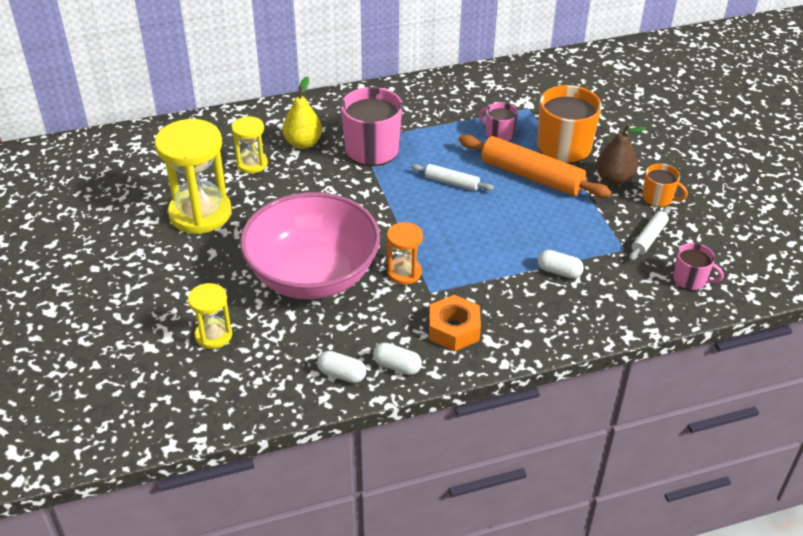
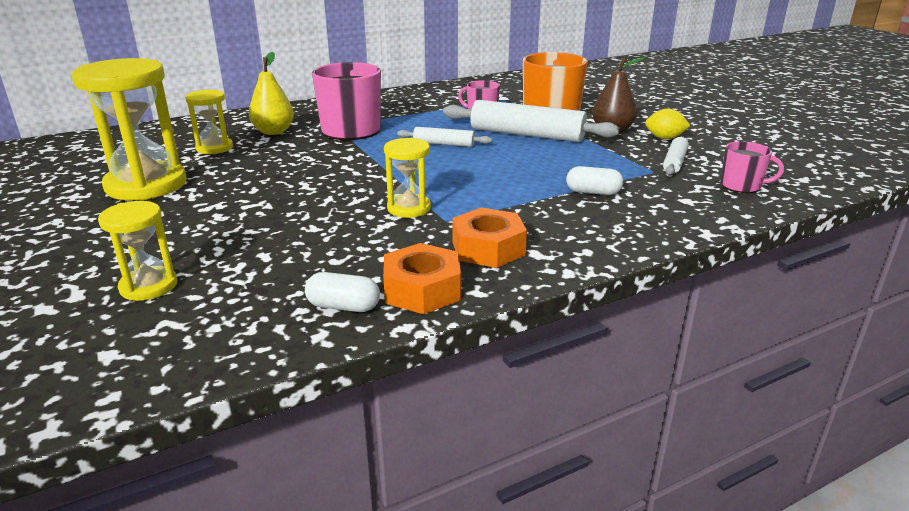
camera: 10 degrees left, 15 degrees down
(313, 275) = (292, 220): pink bowl -> none
(397, 366) = (422, 290): white capsule -> orange nut
(404, 272) = (409, 208): orange hourglass -> yellow hourglass
(531, 176) = (527, 134): orange rolling pin -> white rolling pin
(658, 198) = (664, 138): orange mug -> yellow lemon

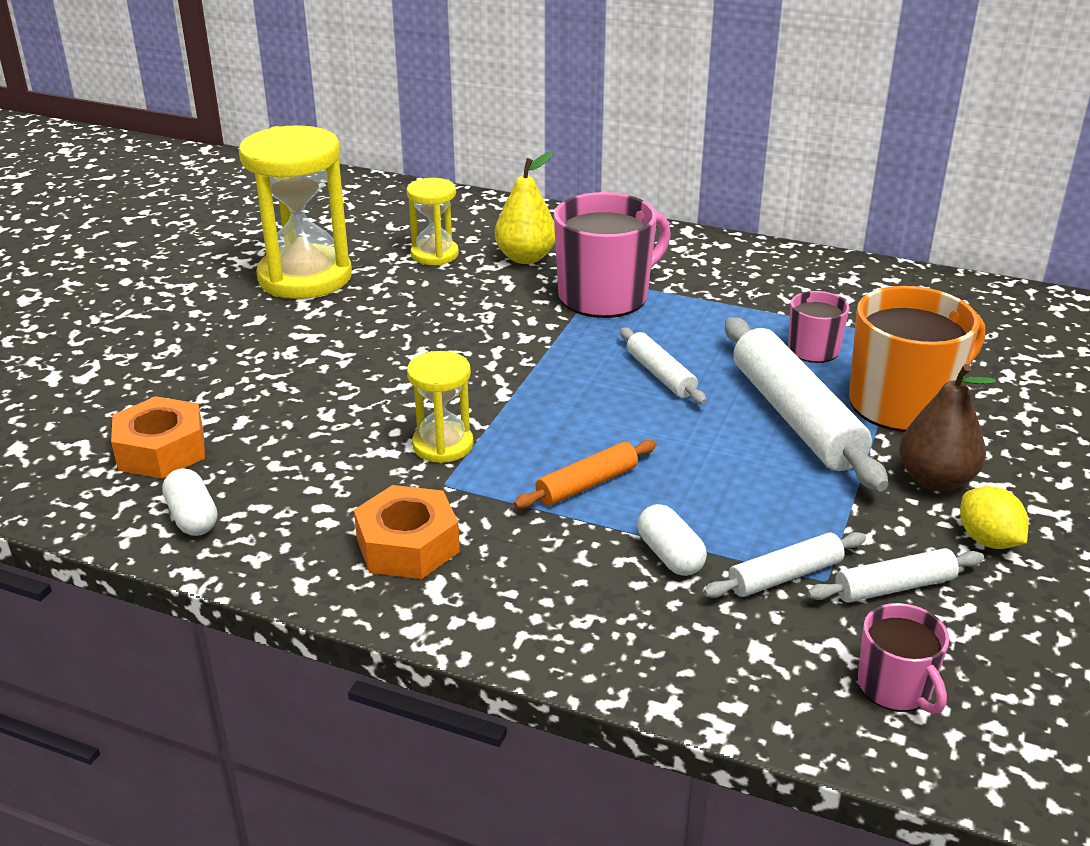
camera: 50 degrees right, 5 degrees up
(148, 286) = (128, 399): yellow hourglass -> none
(422, 290) = (270, 547): orange nut -> orange nut (161, 450)
(506, 189) = (587, 484): none -> orange rolling pin
(640, 177) = (785, 576): none -> white rolling pin

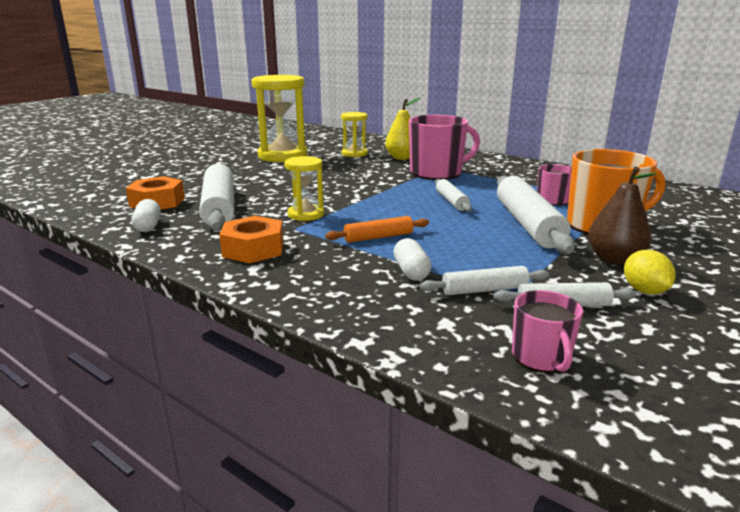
camera: 15 degrees right, 10 degrees down
(283, 448) = (219, 207): none -> white rolling pin

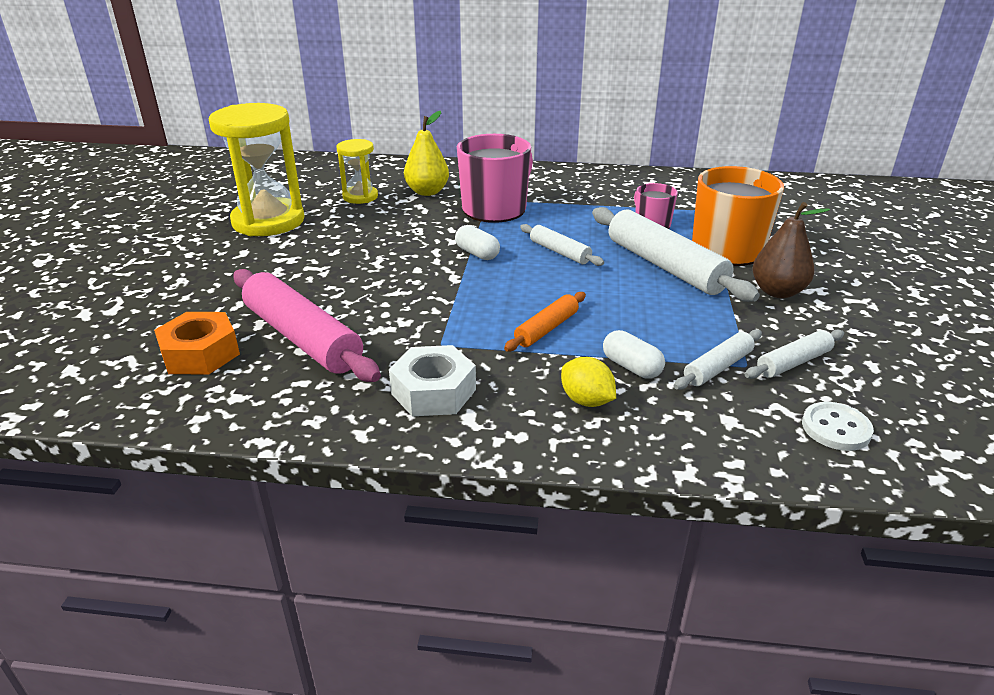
camera: 30 degrees left, 10 degrees up
(148, 226) = (247, 399): white capsule -> white capsule (477, 253)
(219, 207) = (302, 338): white rolling pin -> pink rolling pin
(253, 249) = (433, 391): orange nut -> white nut
(306, 214) = (426, 318): yellow hourglass -> none
(541, 357) = (836, 428): pink mug -> white button
(644, 291) = (833, 323): yellow lemon -> yellow lemon (586, 400)

